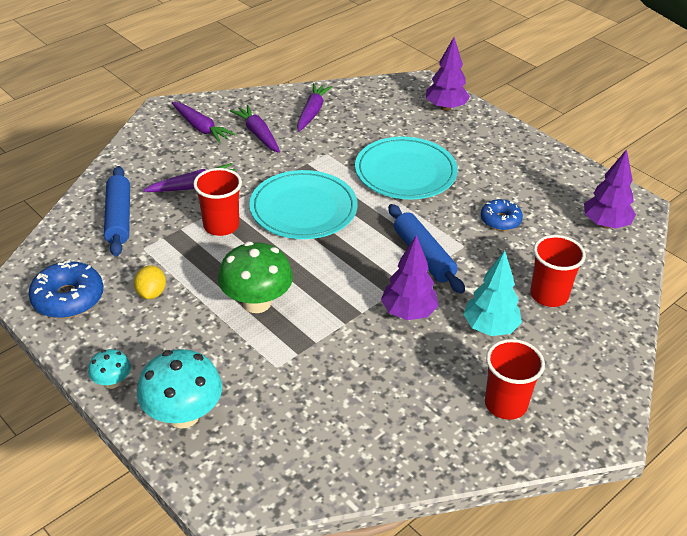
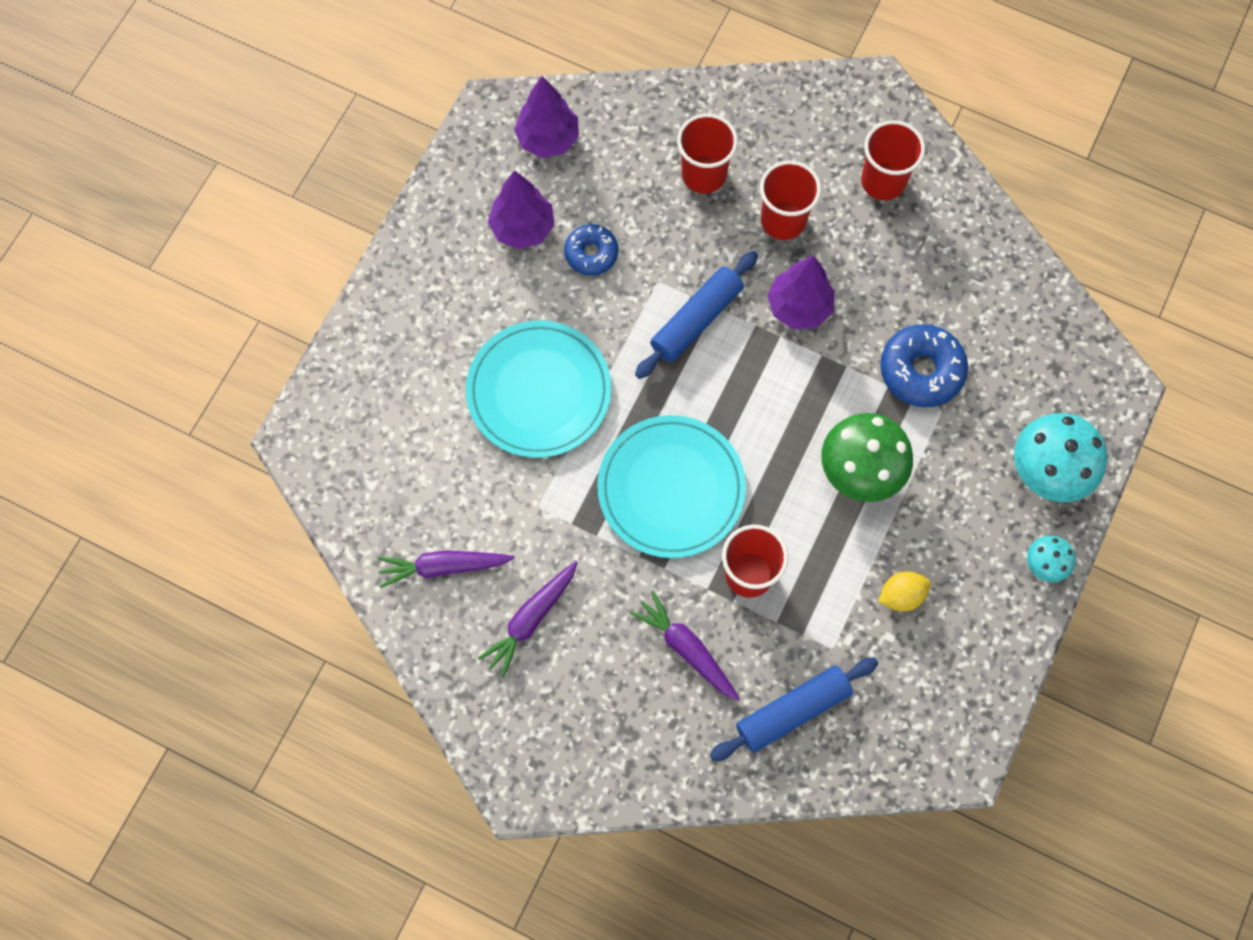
camera: 110 degrees left, 30 degrees up
(68, 298) = (955, 686): blue donut -> blue donut (921, 370)
(201, 128) = (549, 708): purple carrot -> none
(445, 108) = (357, 387): purple tree -> purple tree (523, 228)
(490, 328) = (783, 220): turquoise tree -> red cup

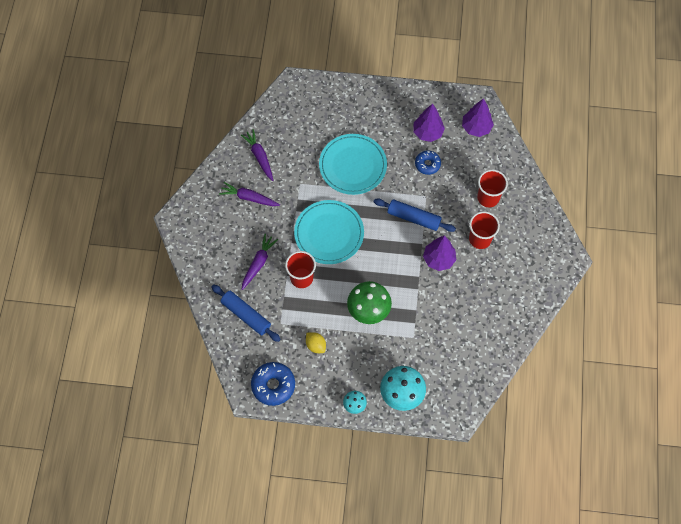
camera: 70 degrees right, 5 degrees down
(883, 181) = (520, 277): red cup -> none
(921, 370) = (429, 322): blue donut -> blue donut (273, 385)

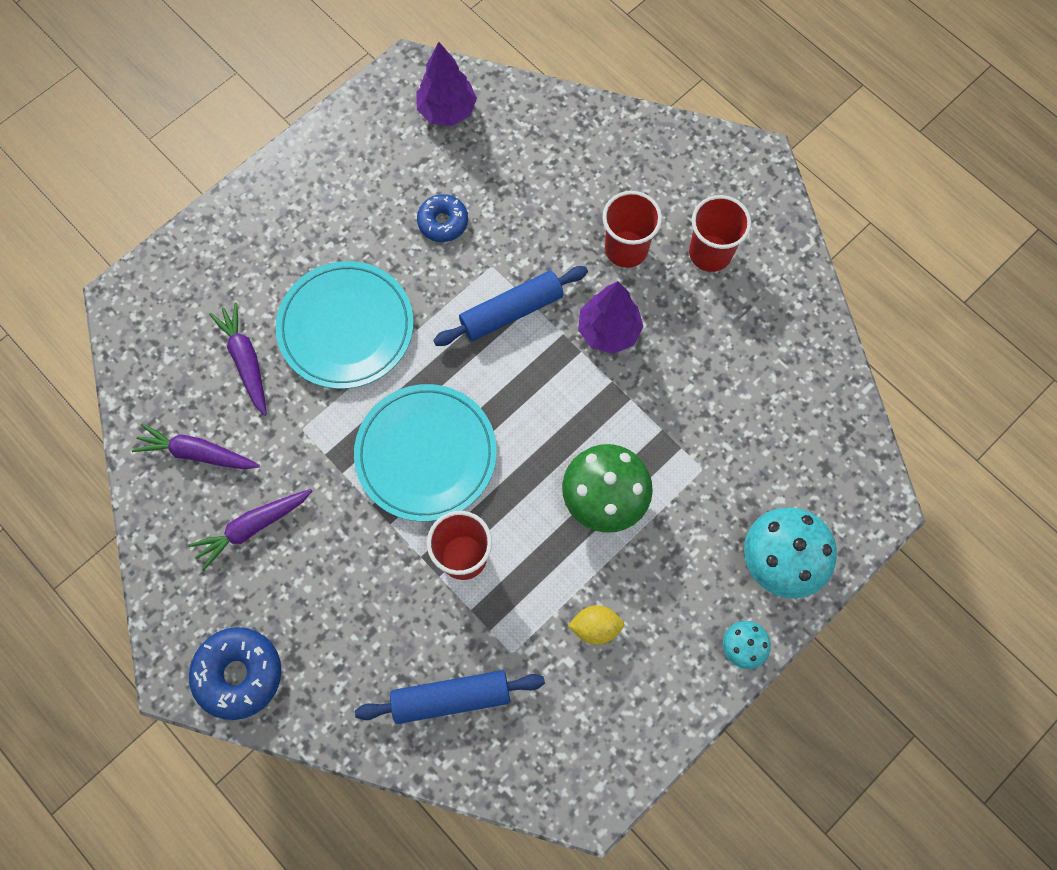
camera: 50 degrees left, 5 degrees up
(258, 263) = (379, 605): purple carrot -> purple carrot (246, 361)
(273, 385) = (608, 751): blue donut -> blue donut (239, 674)
(427, 133) = (392, 180): purple tree -> none
(488, 198) = (571, 185): red cup -> red cup (710, 253)

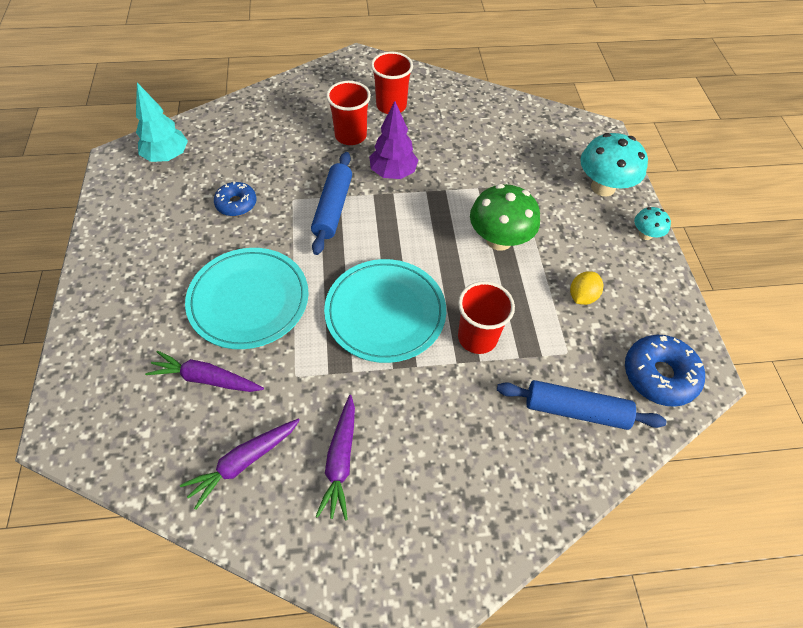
camera: 55 degrees left, 15 degrees down
(239, 674) = (453, 553): blue donut -> blue donut (659, 375)
(447, 111) = (167, 157): purple tree -> turquoise tree
(451, 697) = (576, 410): blue rolling pin -> blue rolling pin turned 75 degrees clockwise

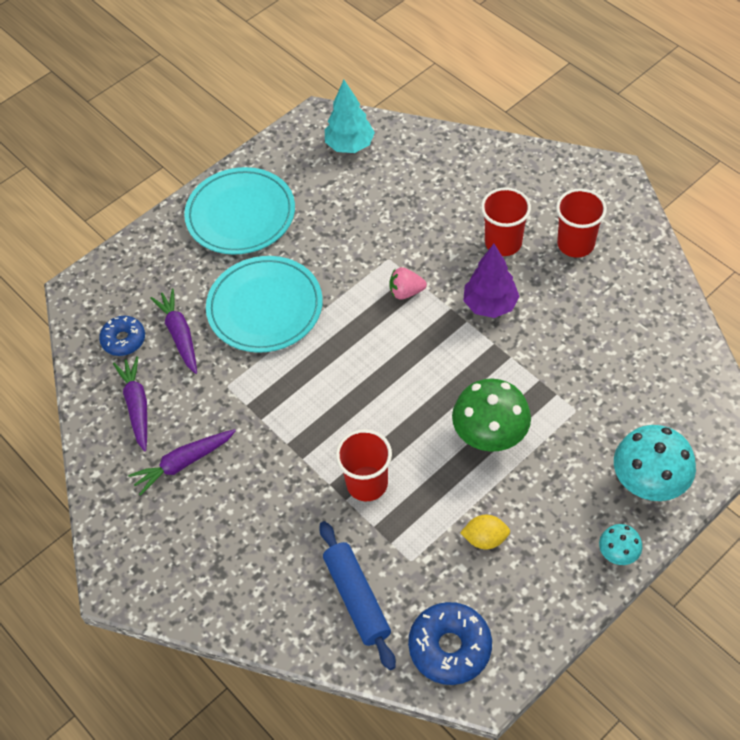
camera: 60 degrees right, 0 degrees up
(236, 204) = (347, 227): blue donut -> blue donut (124, 340)
(243, 462) = (137, 406): purple carrot -> purple carrot turned 60 degrees clockwise
(333, 208) = (406, 292): blue rolling pin -> pink strawberry
(385, 312) = (333, 403): turquoise plate -> turquoise plate (240, 214)

